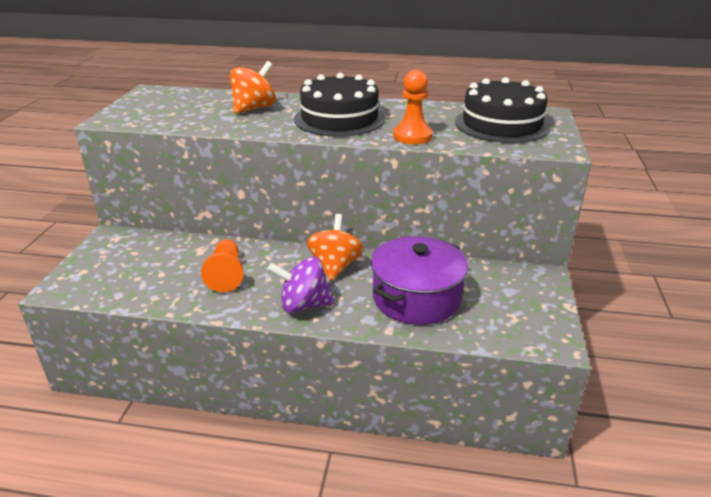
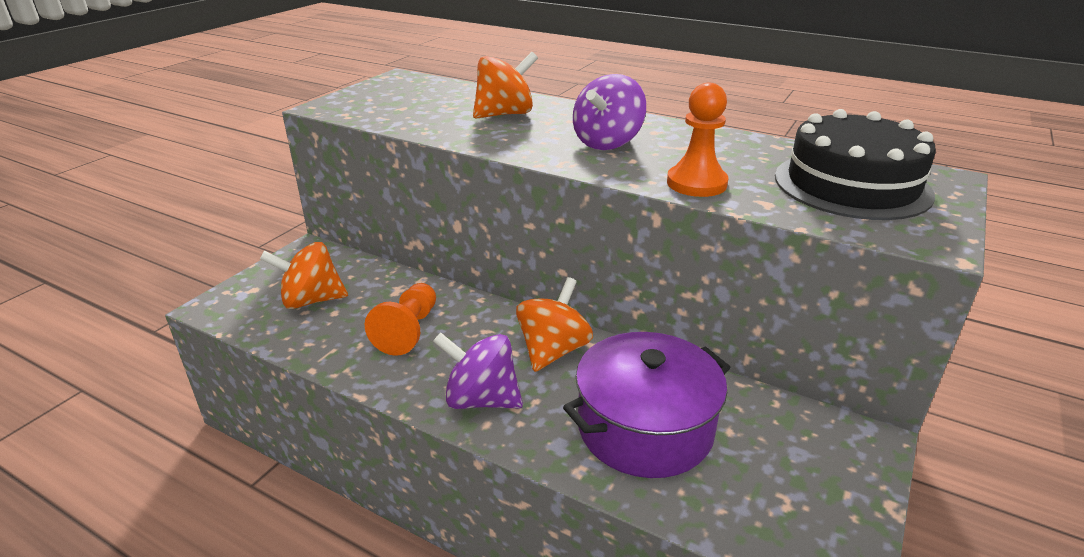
camera: 20 degrees right, 0 degrees up
(137, 269) = (311, 300): none -> orange spinning top
(339, 119) = (607, 143): black cake -> purple spinning top

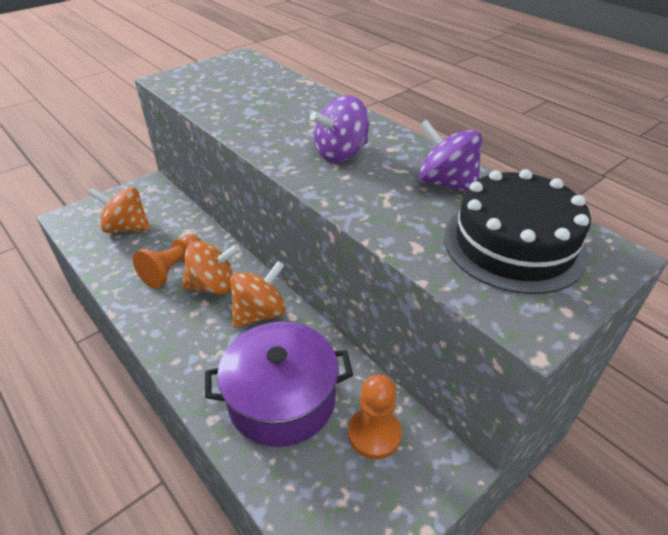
camera: 20 degrees right, 10 degrees up
(481, 399) = (184, 339): purple spinning top -> purple spinning top (446, 183)
(505, 114) = (286, 109): orange spinning top -> orange spinning top (213, 285)
(696, 183) = (376, 212): orange pawn -> orange pawn (374, 434)

